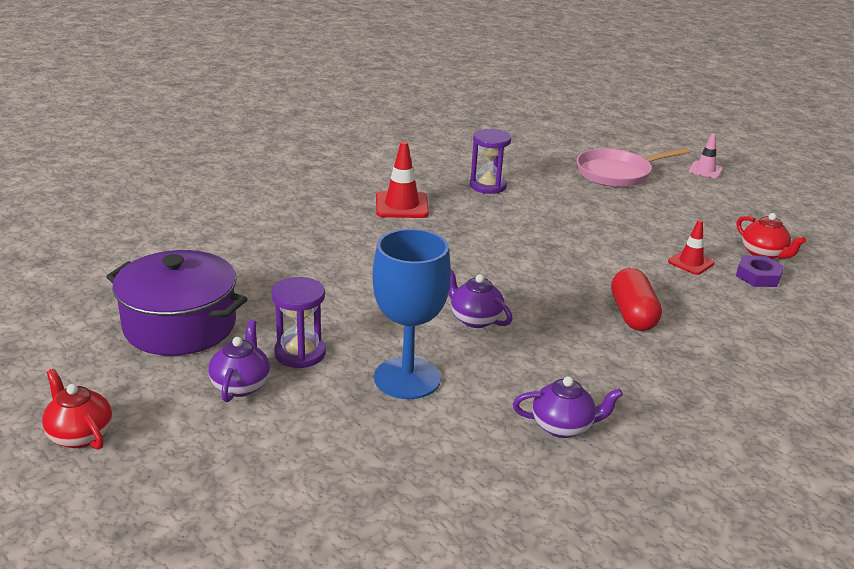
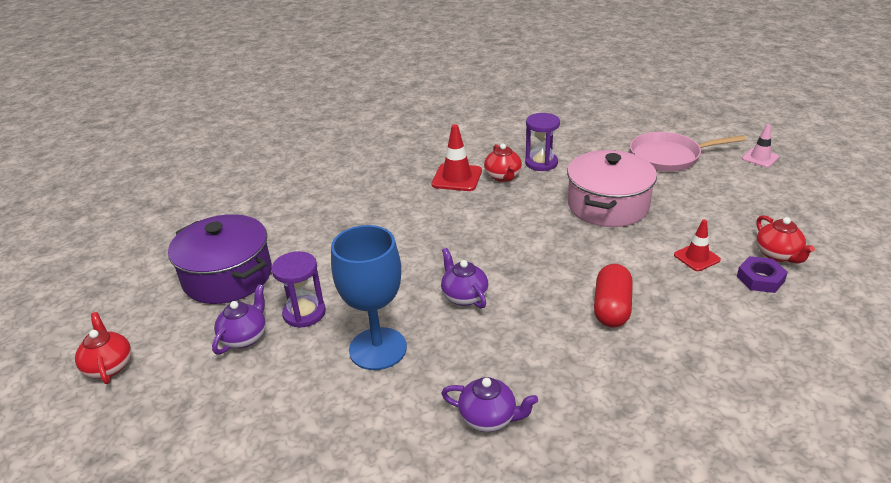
camera: 20 degrees right, 5 degrees up
(453, 202) = (503, 177): none -> red teapot
(579, 222) = (608, 205): none -> pink pot

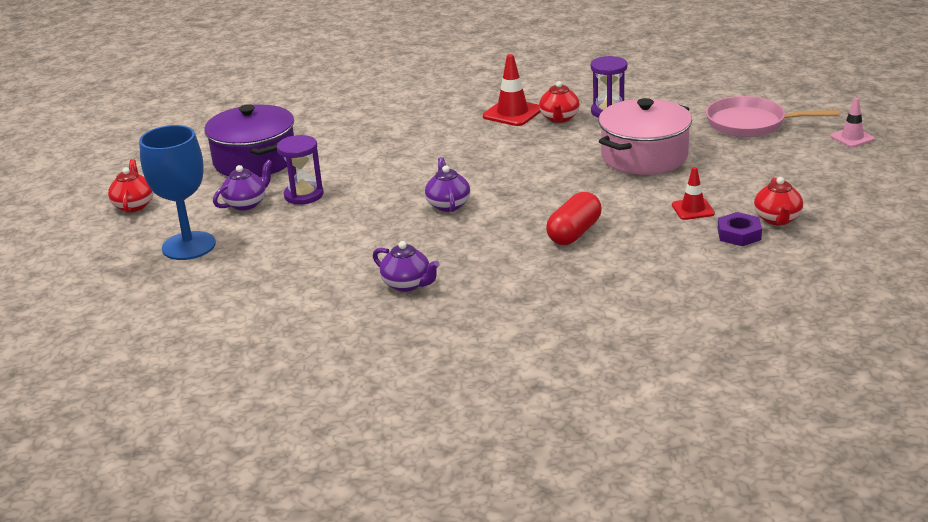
camera: 20 degrees right, 5 degrees down
(378, 349) = (349, 228): blue goblet -> blue goblet (188, 246)

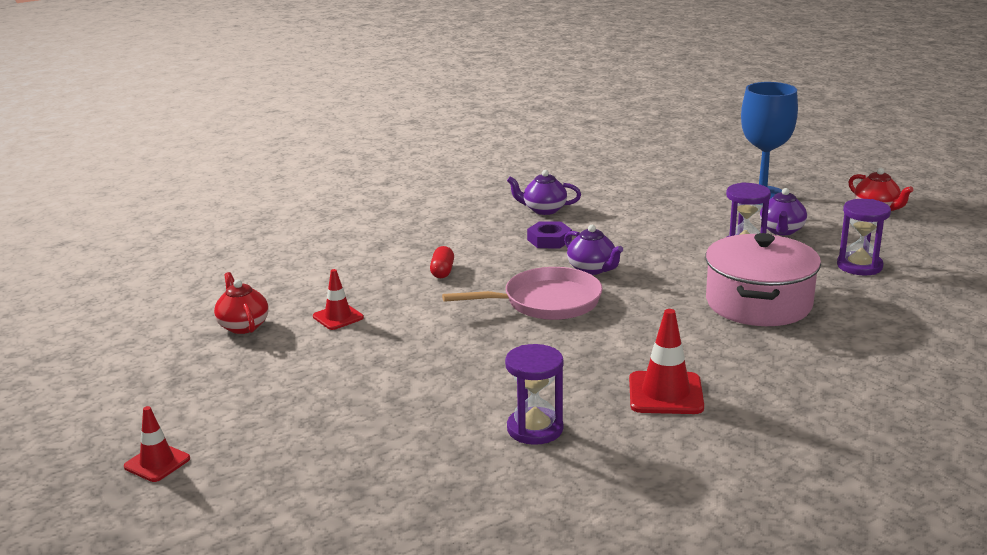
camera: 150 degrees right, 5 degrees down
(255, 160) = (859, 266): purple pot -> purple hourglass
(559, 118) = (592, 400): red teapot -> none
(574, 233) = (442, 271): red capsule -> red capsule, size x0.60
(644, 156) = (431, 367): pink pot -> pink pot (758, 303)
(739, 234) = (279, 303): purple nut -> purple nut (549, 240)
(751, 123) = (312, 455): pink pan -> pink pan (546, 302)
(852, 138) = (157, 463): pink traffic cone -> red traffic cone

